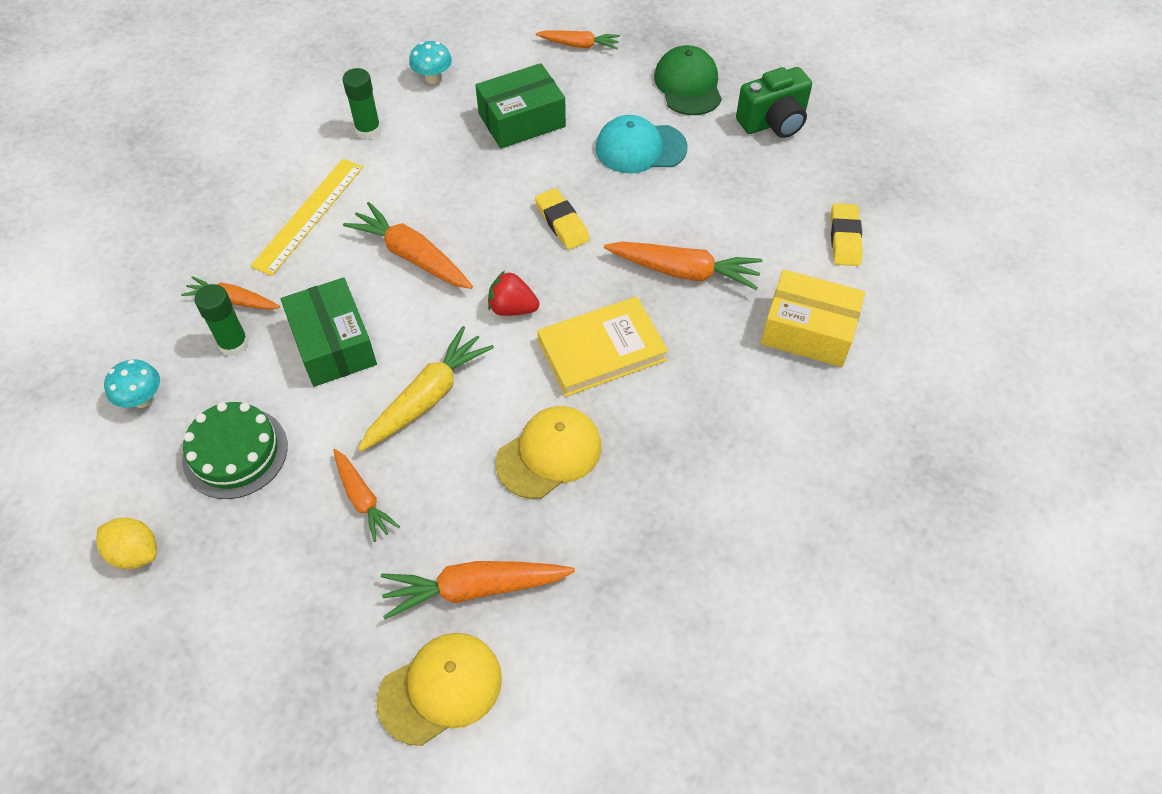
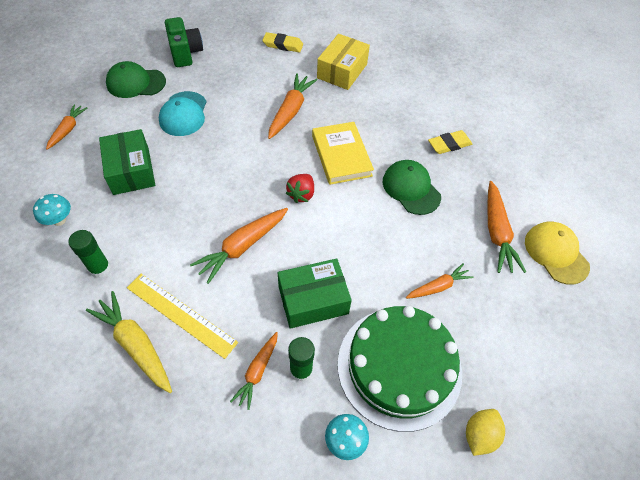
camera: 85 degrees left, 0 degrees up
(235, 452) = (399, 366): green cake -> green cake, size x1.66
(427, 397) = (365, 246): yellow carrot -> yellow carrot (136, 345)
(549, 454) = (411, 188): yellow cap -> green cap
(562, 222) = (236, 161): yellow eraser -> yellow eraser (449, 144)

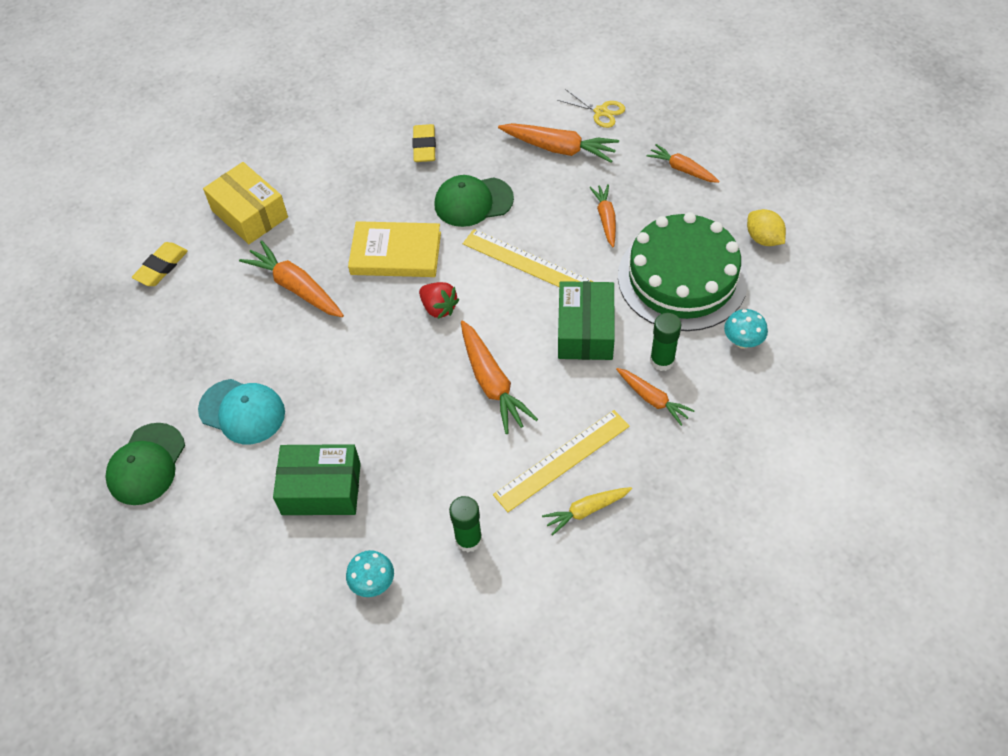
camera: 65 degrees left, 0 degrees up
(68, 130) = (204, 564): orange carrot -> orange carrot (682, 169)
(136, 345) = (586, 510): yellow carrot -> yellow carrot, size x0.63
(185, 53) = (114, 390): green camera -> none
(366, 240) = (527, 263): none -> yellow ruler
(556, 253) = (601, 111): yellow cap -> yellow scissors

